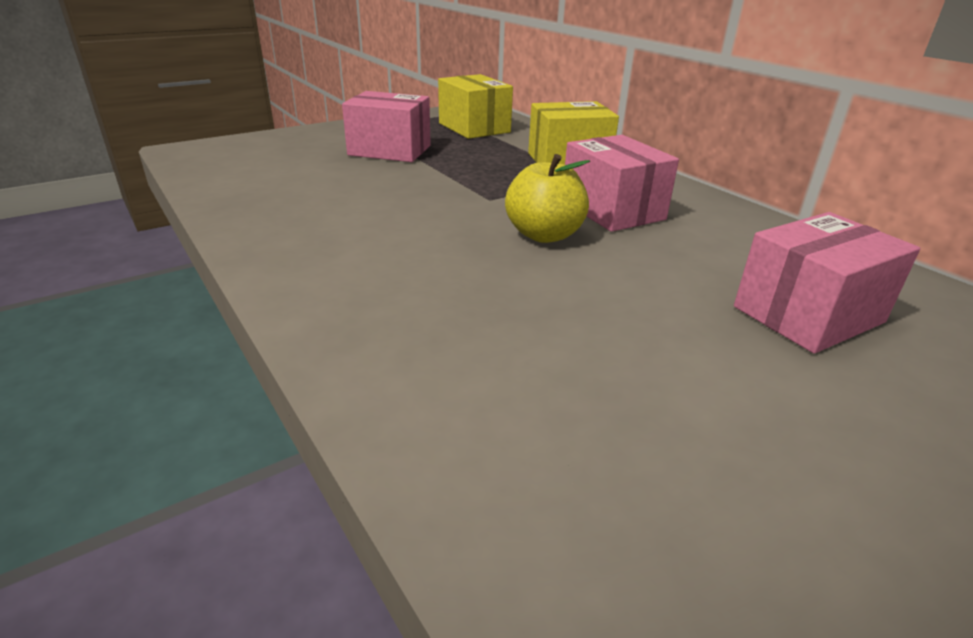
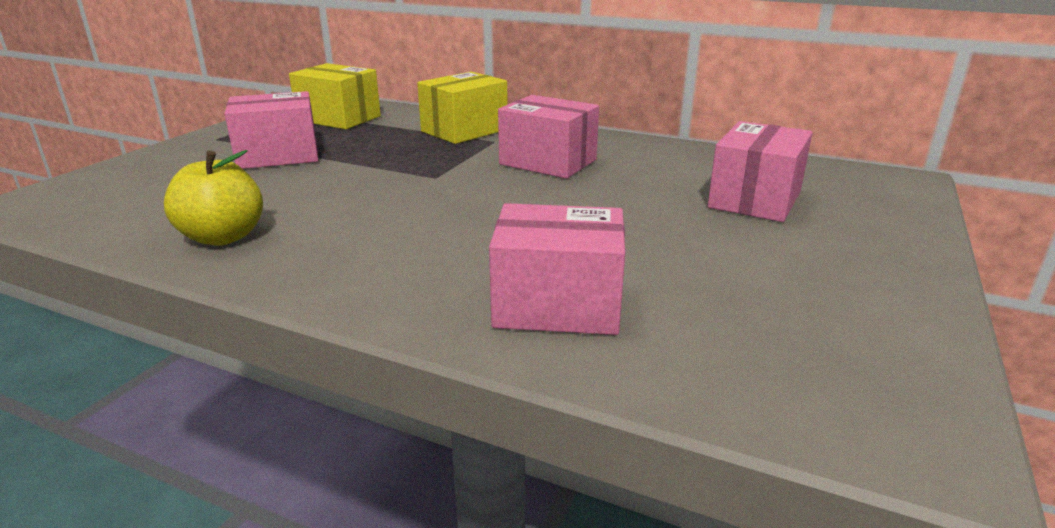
camera: 30 degrees left, 5 degrees down
(444, 358) = (557, 305): none -> pink box
(544, 235) = (518, 194): yellow apple -> yellow apple (223, 237)

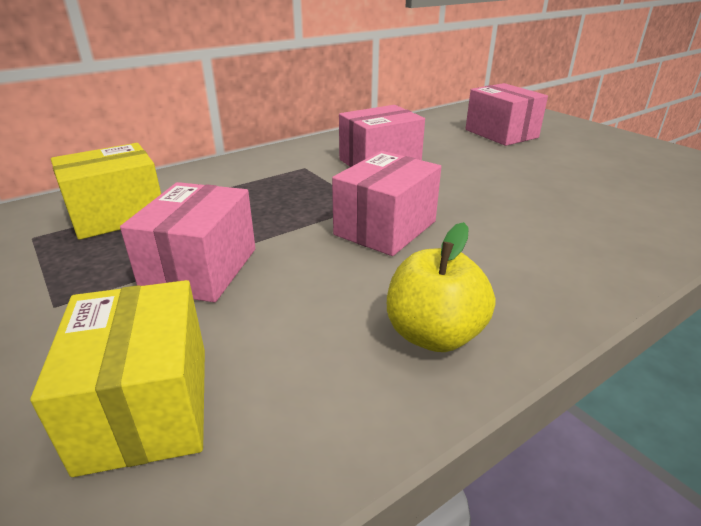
camera: 60 degrees left, 5 degrees up
(464, 130) = (260, 171): yellow box -> yellow box (146, 406)
(557, 305) = (631, 216): pink box -> pink box (385, 228)

